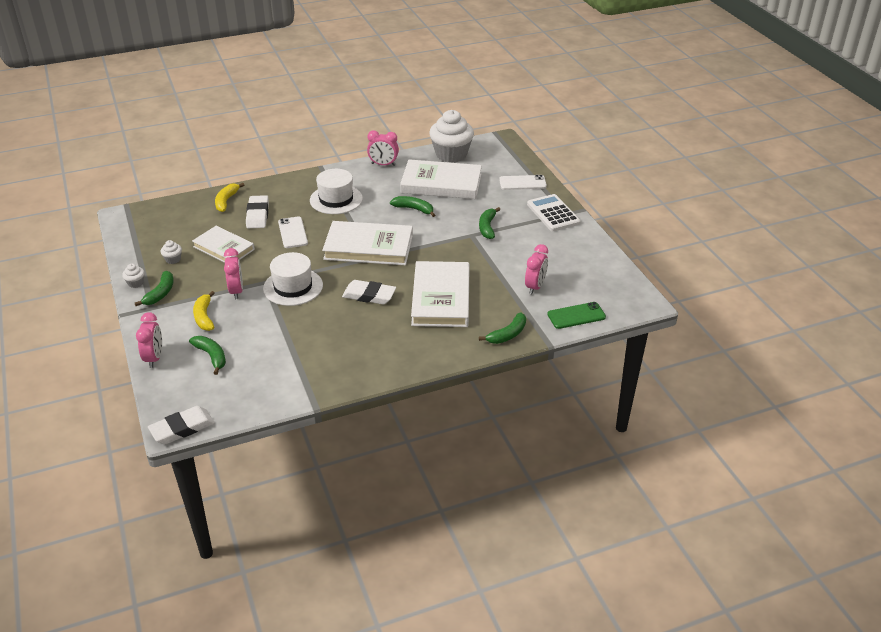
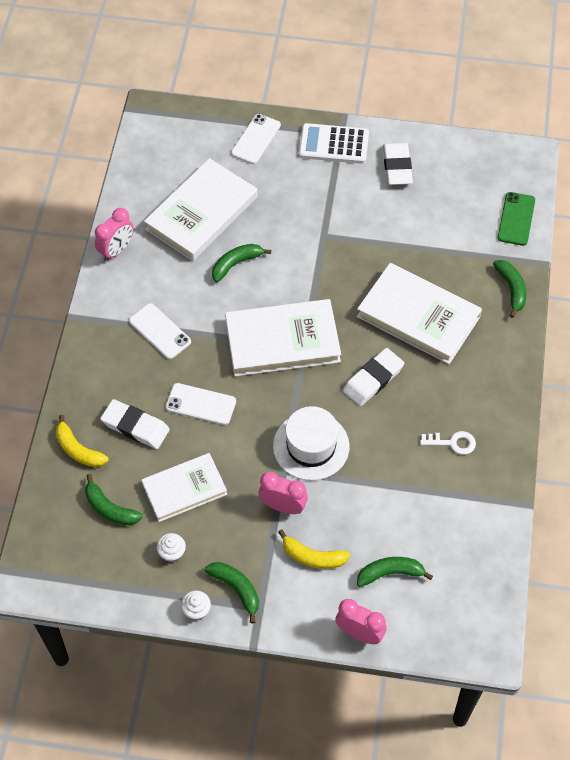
camera: 60 degrees left, 20 degrees up
(182, 428) = (495, 641): white eraser -> white eraser (397, 167)
(336, 199) = (160, 331): white hat -> white phone
(343, 350) = (452, 443): none -> white key
(368, 247) = (282, 341): white book -> white book turned 45 degrees clockwise
(451, 154) = (145, 174): white cupcake -> none
(487, 227) = (319, 214): green banana -> green banana (109, 508)
(535, 287) = (450, 227): pink clock -> none

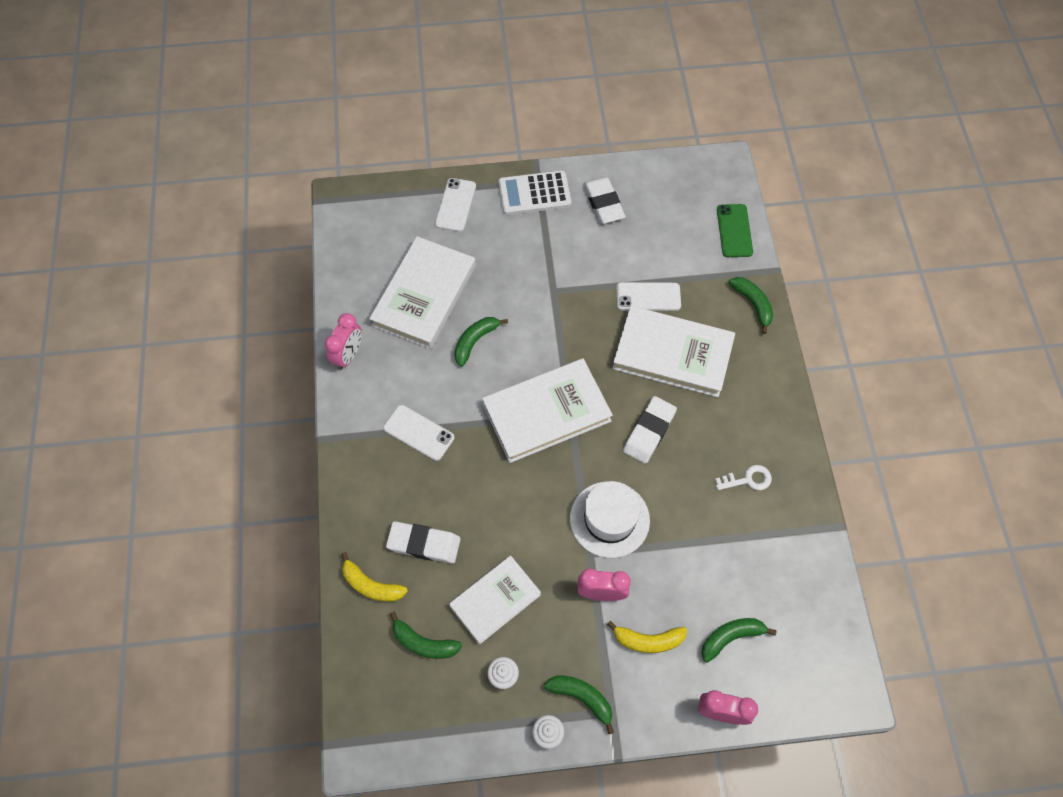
camera: 15 degrees left, 5 degrees up
(200, 404) = (484, 502): white phone -> white phone (648, 297)

